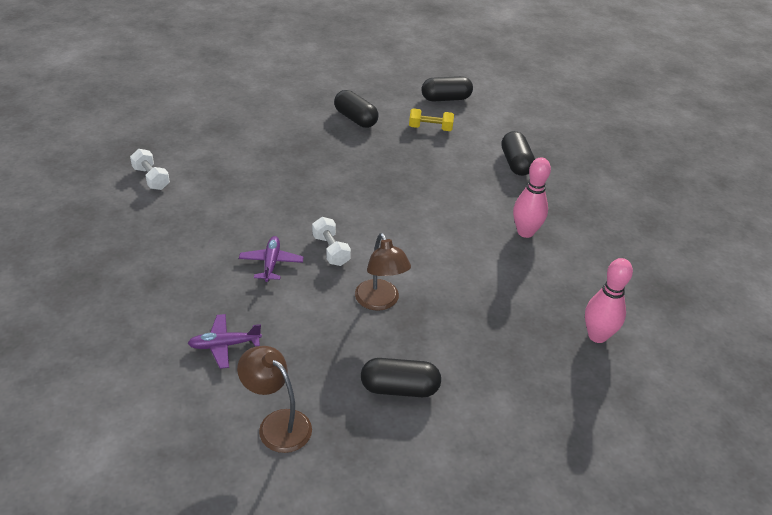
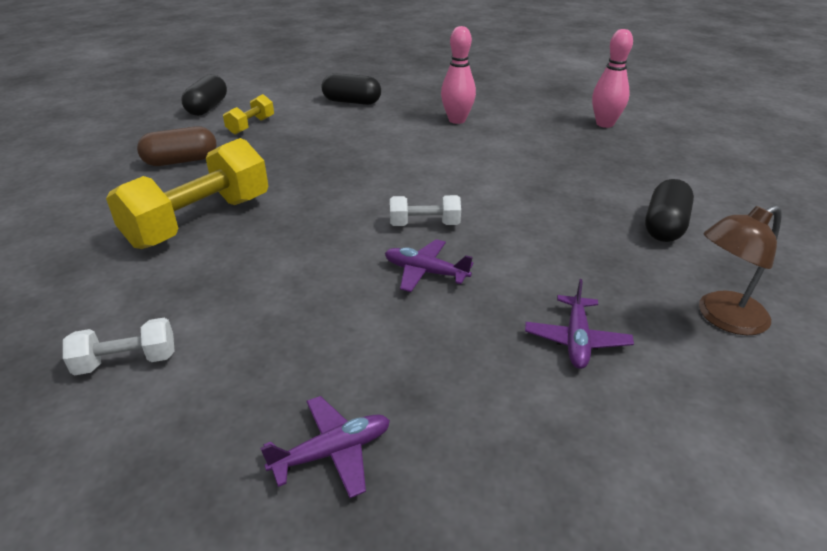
camera: 65 degrees left, 5 degrees down
(108, 264) = (333, 452): none -> purple plane
(285, 154) = (200, 221): none -> yellow dumbbell
(355, 119) = (181, 161): black capsule -> brown capsule
(380, 302) = (529, 211): brown lamp -> none

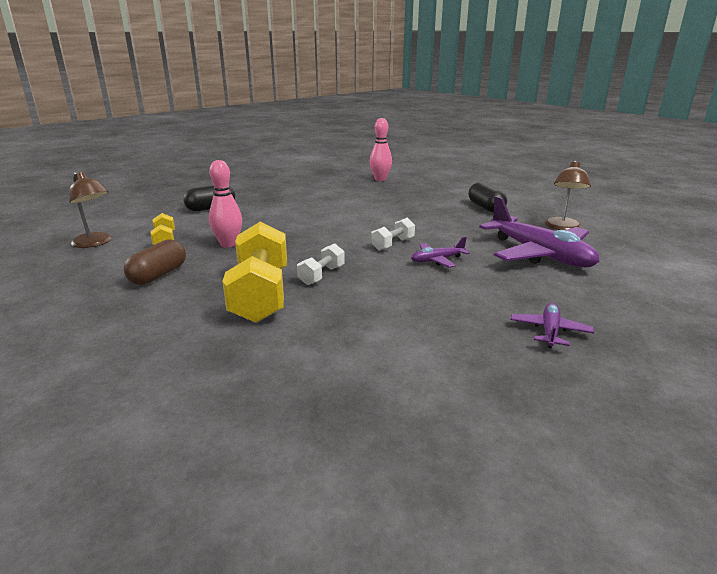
camera: 45 degrees left, 10 degrees down
(127, 361) = (386, 364): white dumbbell -> white dumbbell (322, 275)
(207, 108) = (95, 243): black capsule -> brown lamp
(457, 120) = (302, 198): pink bowling pin -> pink bowling pin (228, 244)
(576, 340) = (539, 254): purple plane -> purple plane, size x2.14

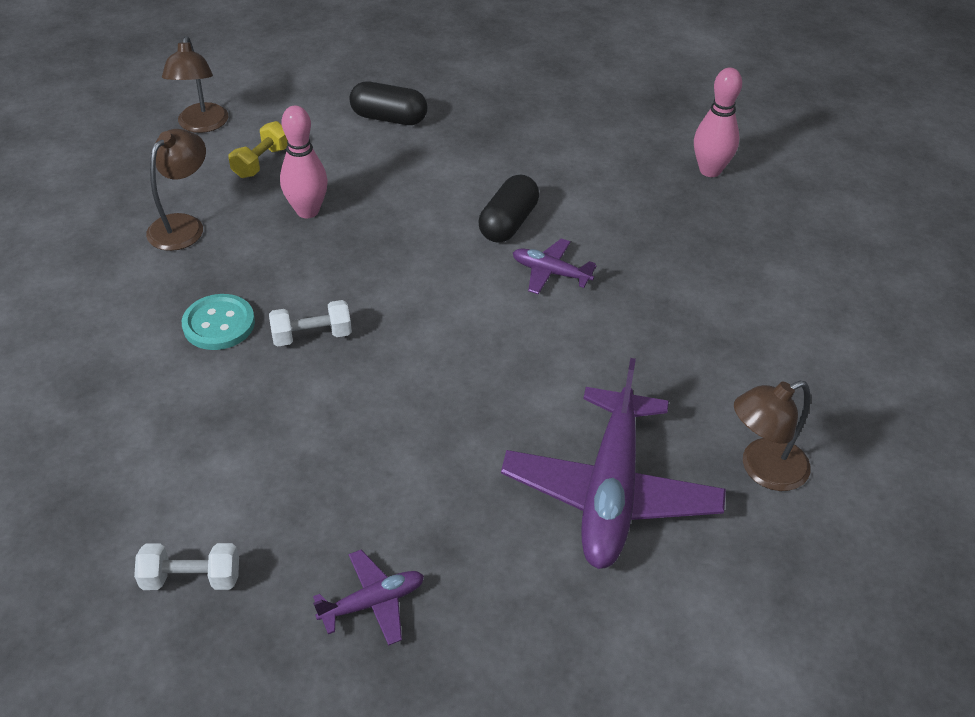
camera: 45 degrees right, 20 degrees up
(158, 275) = (183, 225): brown capsule -> brown lamp
(261, 294) = (219, 324): yellow dumbbell -> turquoise button
(393, 244) = (470, 335): white dumbbell -> white dumbbell (191, 578)
(437, 260) = (467, 403): purple plane -> purple plane (550, 272)
(486, 207) = (738, 345): black capsule -> black capsule (508, 223)

